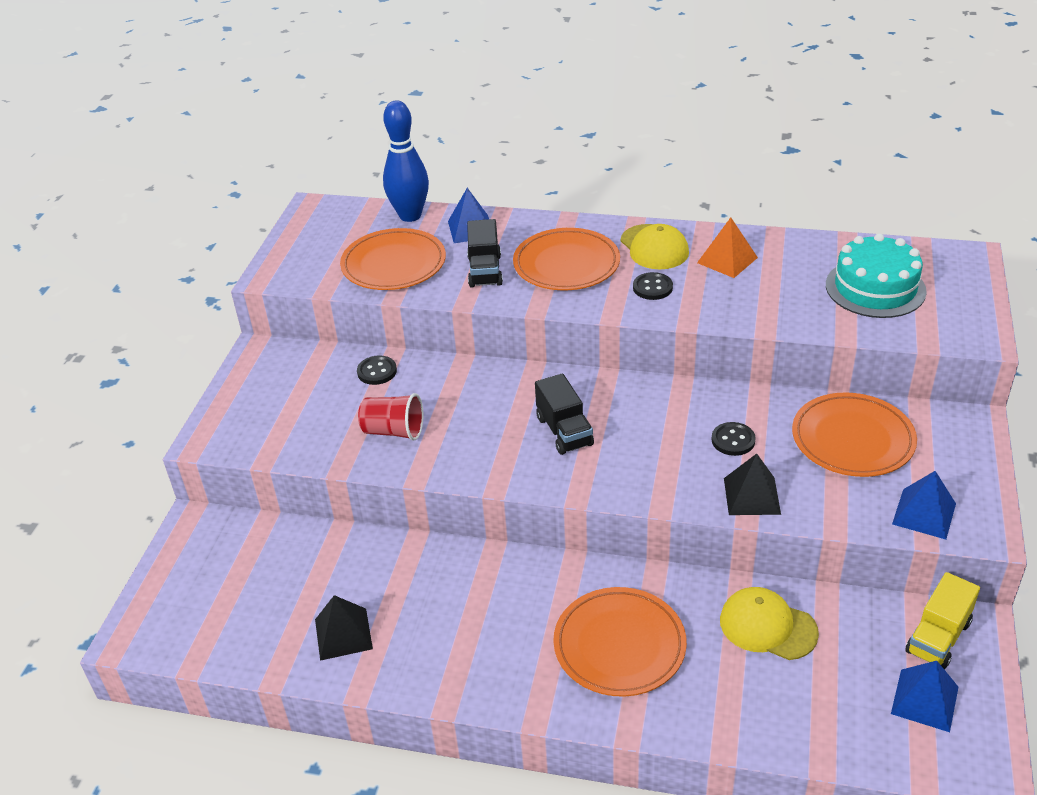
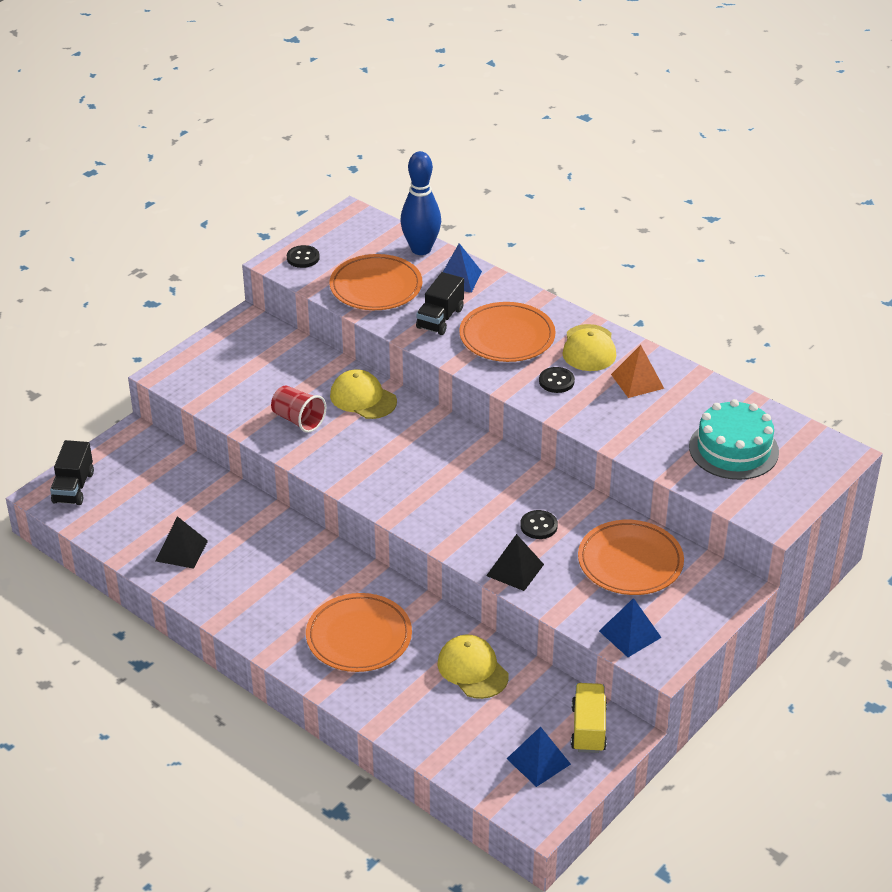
camera: 25 degrees right, 0 degrees up
(377, 371) = (320, 370): black button -> black button (303, 258)
(445, 383) = (363, 398): none -> yellow cap
(564, 431) = (420, 469): black truck -> black truck (73, 487)
(938, 637) = (588, 729): yellow truck -> yellow truck turned 120 degrees clockwise

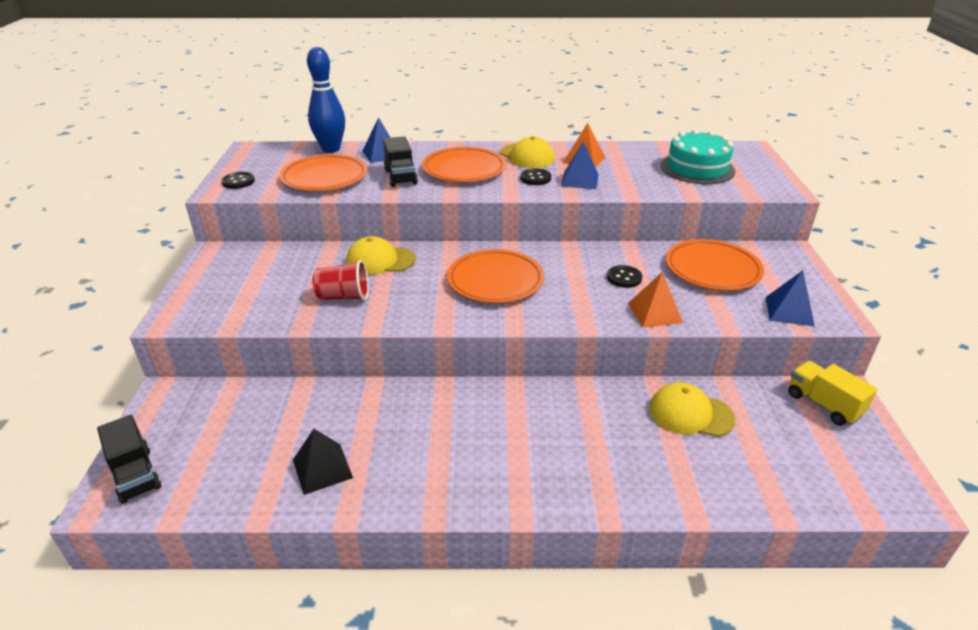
camera: 40 degrees left, 5 degrees down
(359, 637) = (575, 444): orange plate -> orange plate (495, 280)
(515, 570) = (655, 312): black pyramid -> orange pyramid
(538, 761) = (837, 452): blue pyramid -> blue pyramid (579, 180)

